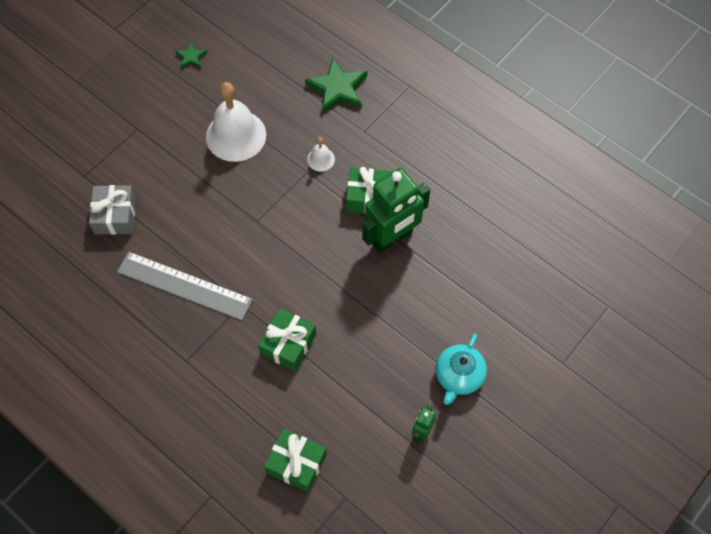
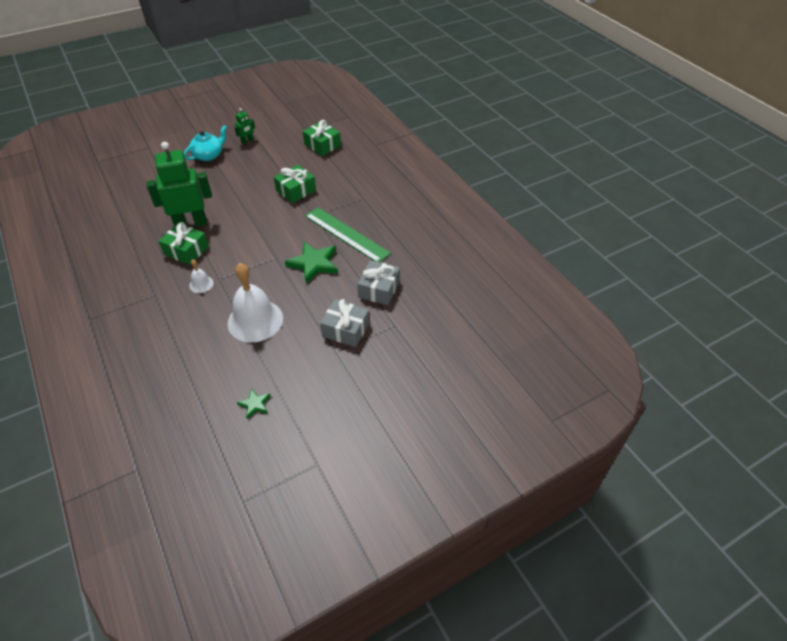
camera: 160 degrees left, 15 degrees down
(135, 154) = (345, 329): none -> grey gift
(184, 286) = (346, 234): grey ruler -> green ruler
(337, 88) = (146, 334): green star -> green star (314, 263)

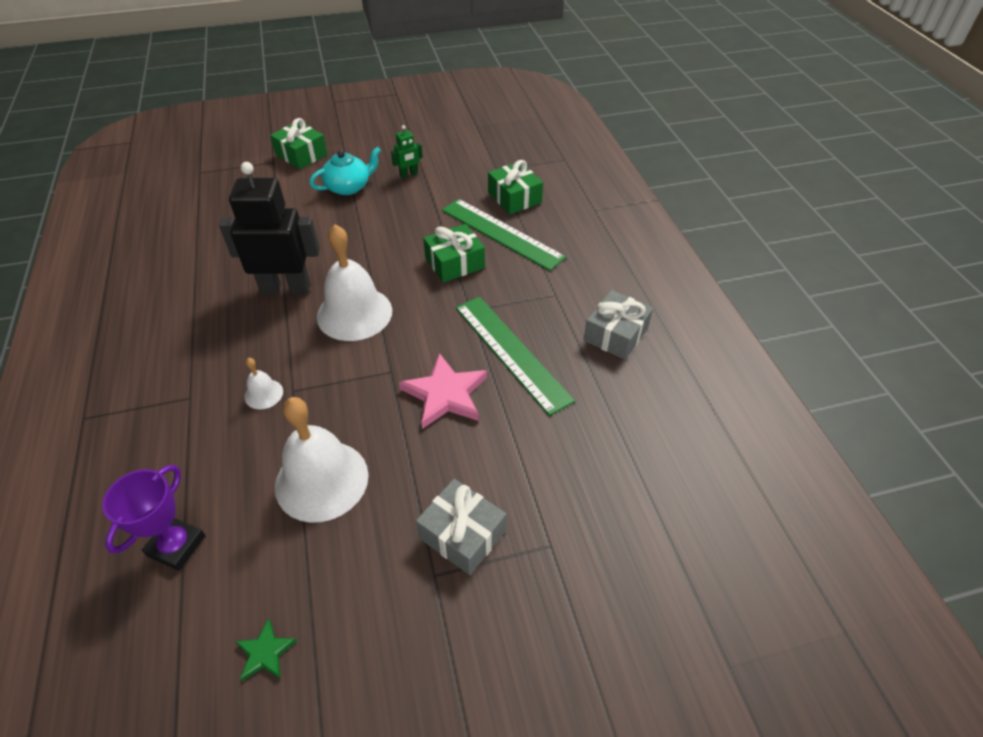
camera: 15 degrees right, 0 degrees up
(181, 369) = (176, 546): none -> purple trophy
(186, 250) = (263, 332): green gift -> green gift (301, 155)
(191, 223) = (286, 288): green robot -> black robot
(241, 230) = (354, 313): none -> white bell
(314, 263) = (445, 394): green star -> pink star
(320, 168) = (501, 233): none -> green ruler
(379, 289) = (539, 466): grey gift -> grey gift (615, 334)

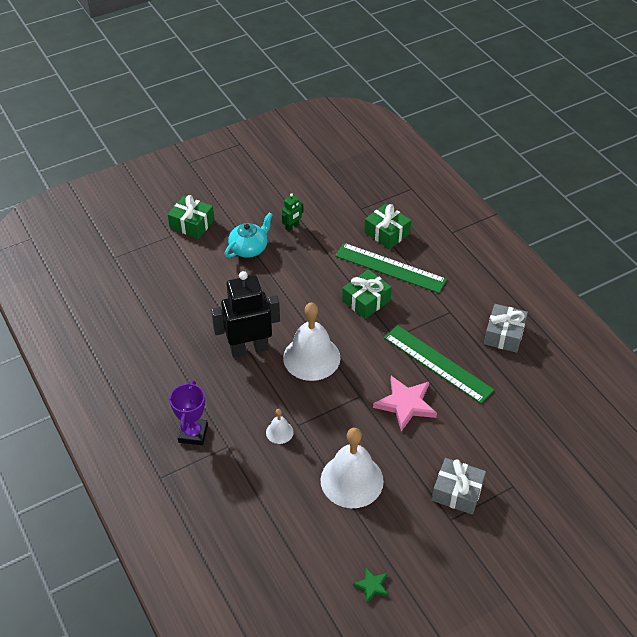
camera: 15 degrees left, 0 degrees up
(176, 546) = (281, 542): purple trophy -> purple trophy (193, 433)

